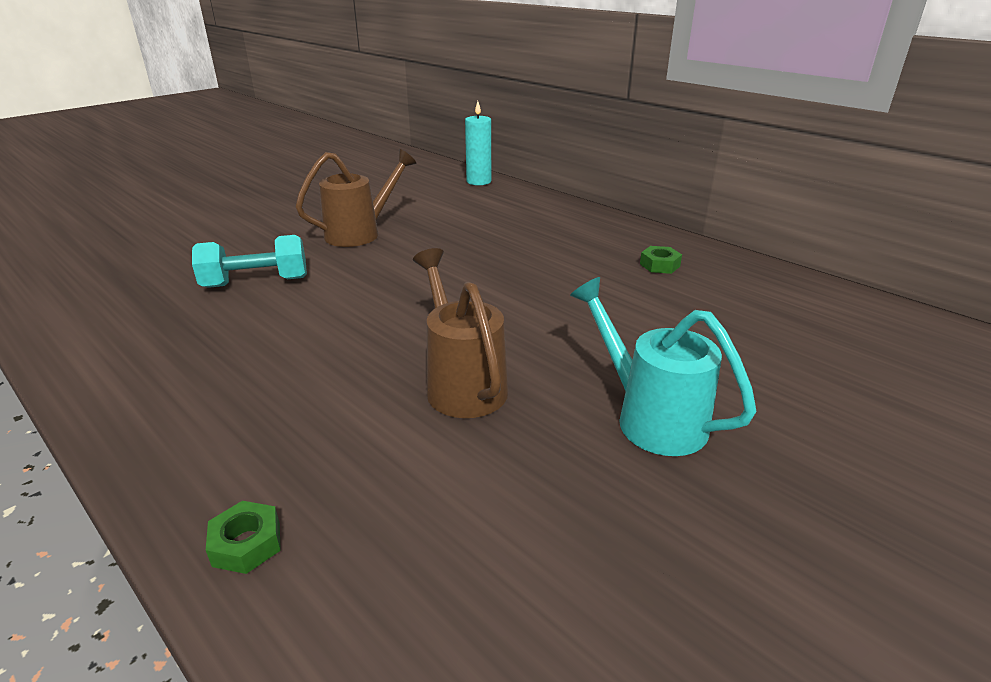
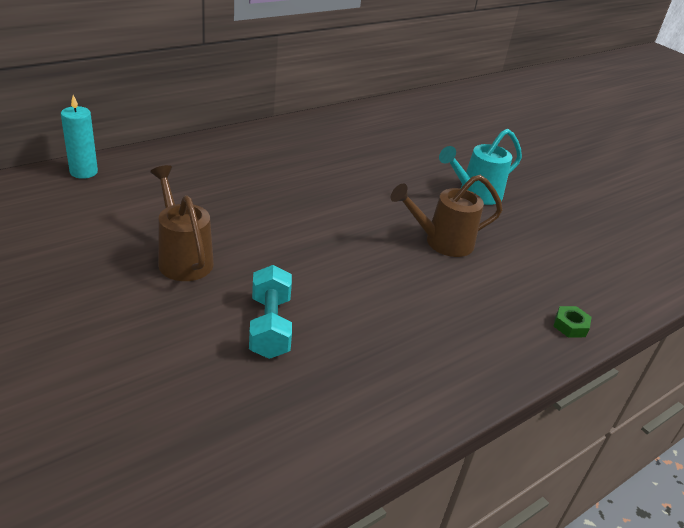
camera: 85 degrees left, 5 degrees up
(659, 265) = (314, 143): green nut -> none

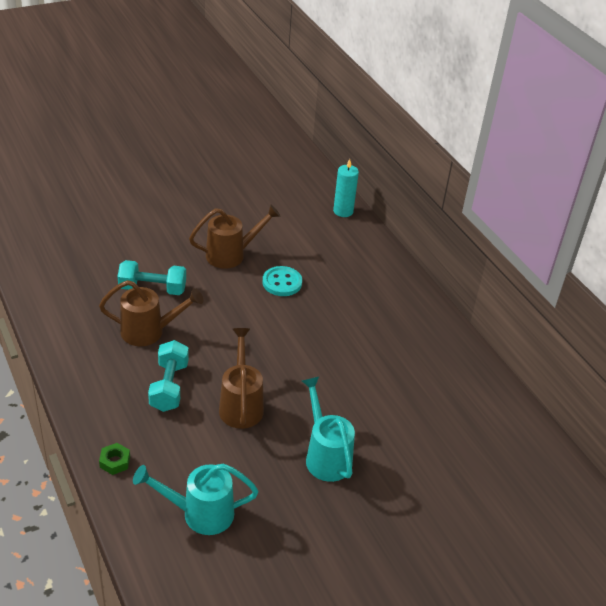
camera: 100 degrees right, 5 degrees up
(235, 217) = (282, 282): none -> turquoise button
(358, 321) = (148, 331): none -> brown watering can
(442, 295) = (169, 386): none -> turquoise dumbbell
(586, 262) = (200, 513): none -> turquoise watering can

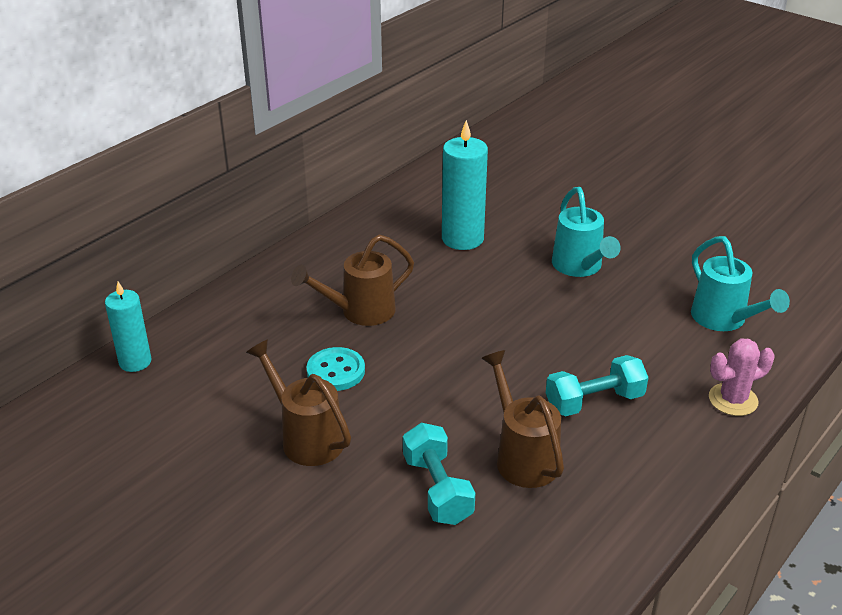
camera: 110 degrees left, 5 degrees down
(115, 462) = (733, 400): green nut -> pink cactus
(241, 405) = (569, 338): brown watering can -> brown watering can (360, 312)
(326, 456) = (579, 267): turquoise watering can -> turquoise watering can turned 60 degrees counterclockwise
(405, 400) = (462, 239): none -> turquoise candle

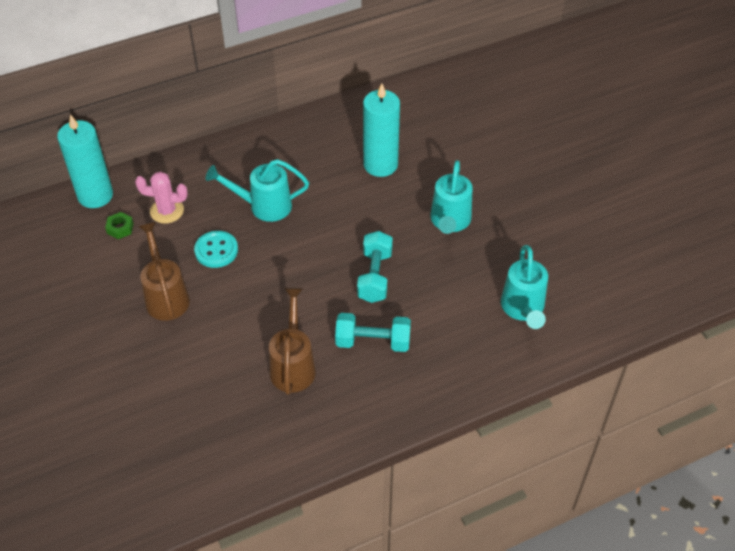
camera: 25 degrees right, 15 degrees up
(135, 362) = (95, 195): turquoise candle -> turquoise candle, size x1.53
(193, 386) = (120, 228): none -> green nut
(360, 312) = (264, 206): brown watering can -> turquoise watering can
(437, 489) = (222, 367): turquoise dumbbell -> turquoise dumbbell (375, 276)
(733, 400) = (473, 379): pink cactus -> pink cactus (167, 211)

